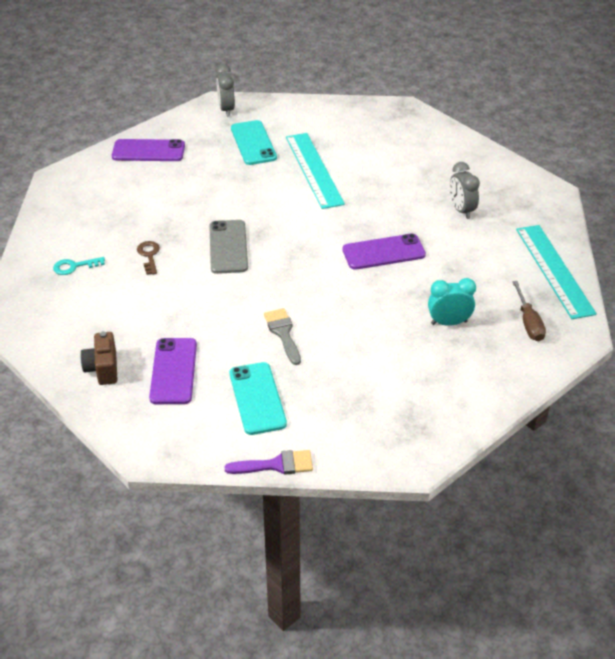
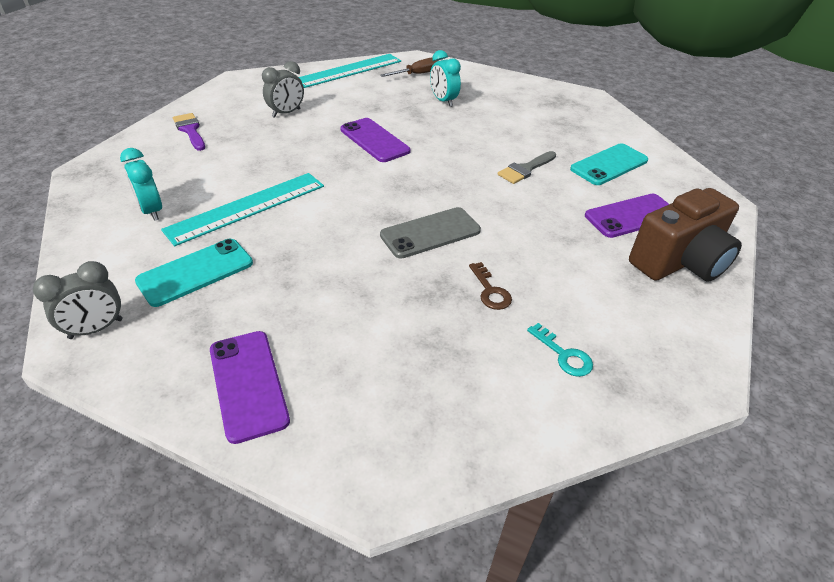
camera: 115 degrees left, 0 degrees up
(103, 369) = (679, 262): brown camera -> brown camera, size x1.81
(149, 255) = (490, 291): brown key -> brown key turned 75 degrees counterclockwise
(276, 465) = (657, 143): purple brush -> purple brush (190, 130)
(333, 131) = (151, 211): none -> turquoise clock

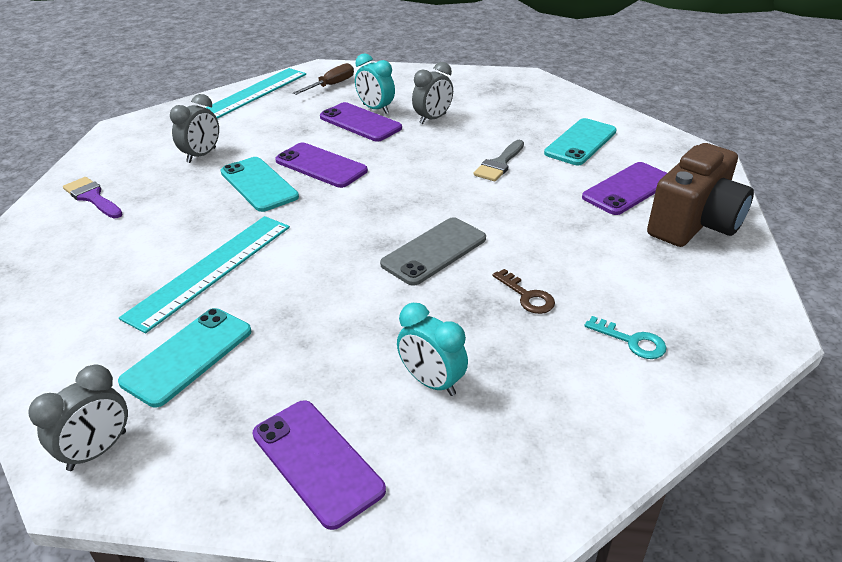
camera: 15 degrees left, 5 degrees down
(151, 211) = (94, 300): turquoise clock -> turquoise clock (431, 382)
(318, 146) = (259, 184): none -> turquoise phone
(424, 110) = (360, 123): none -> purple phone
(487, 118) = (433, 119): none -> grey clock

